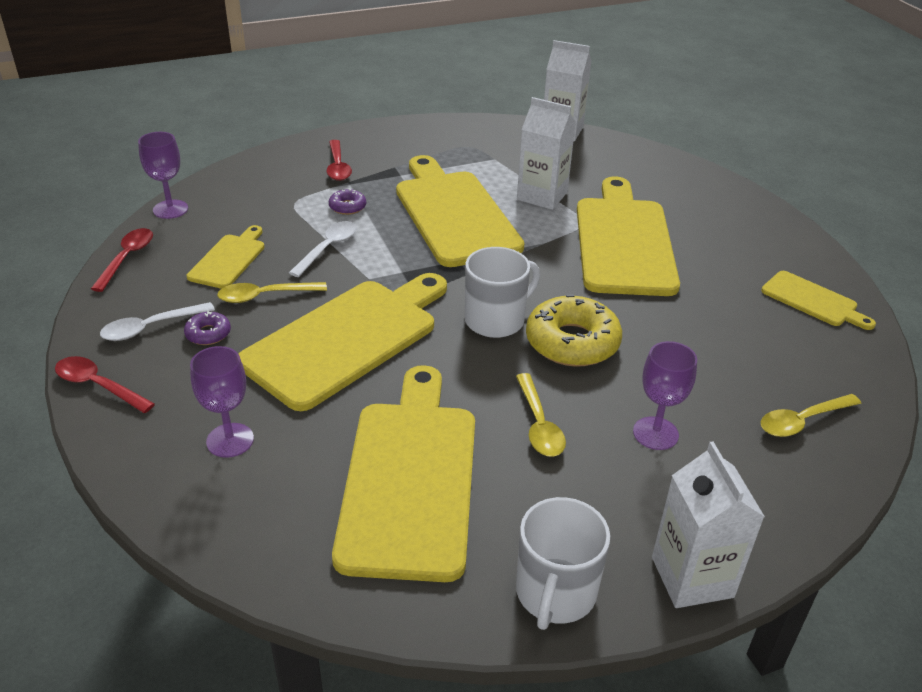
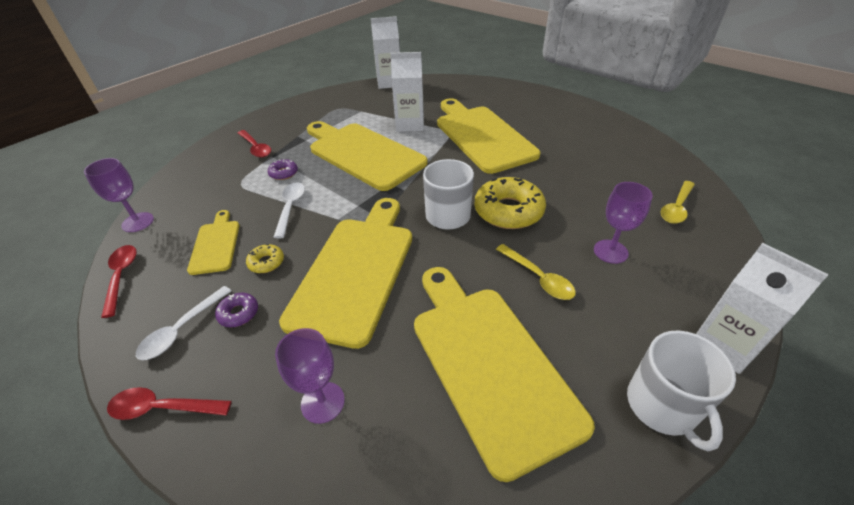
camera: 25 degrees left, 5 degrees up
(265, 296) = (266, 262): yellow spoon -> yellow donut
(813, 301) = (612, 135): yellow cutting board -> none

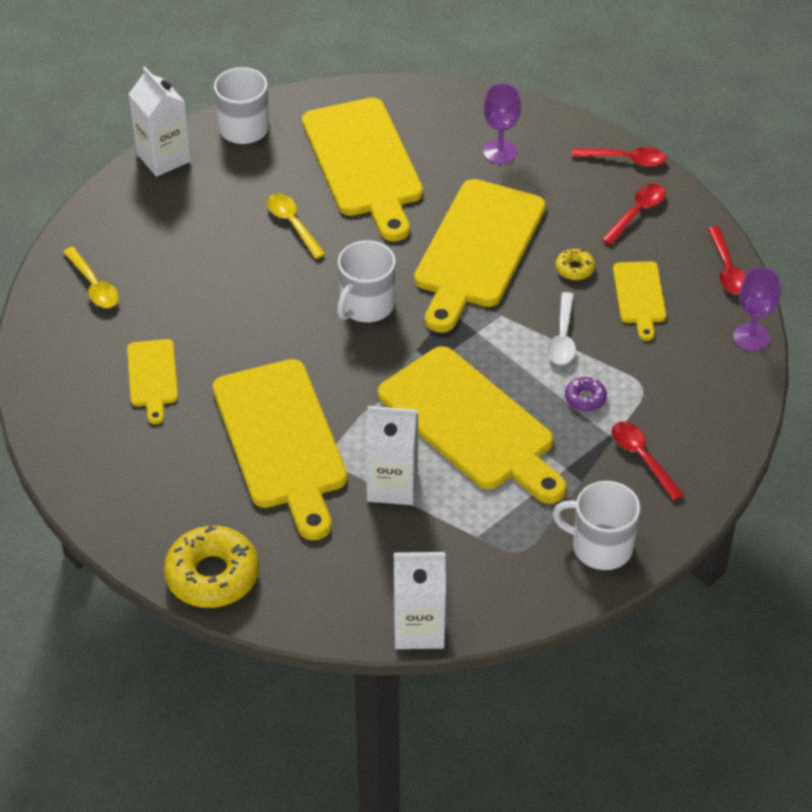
camera: 175 degrees left, 5 degrees up
(182, 329) = (637, 213): white spoon -> red spoon
(238, 313) = (588, 221): purple donut -> none
(293, 113) = (600, 547): none -> white mug
(508, 211) = (293, 303): yellow donut -> yellow donut (212, 575)
(584, 157) = (152, 377): none -> yellow cutting board
(610, 251) = (205, 243): purple goblet -> none
(676, 208) = (94, 285): yellow spoon -> yellow spoon turned 105 degrees clockwise

